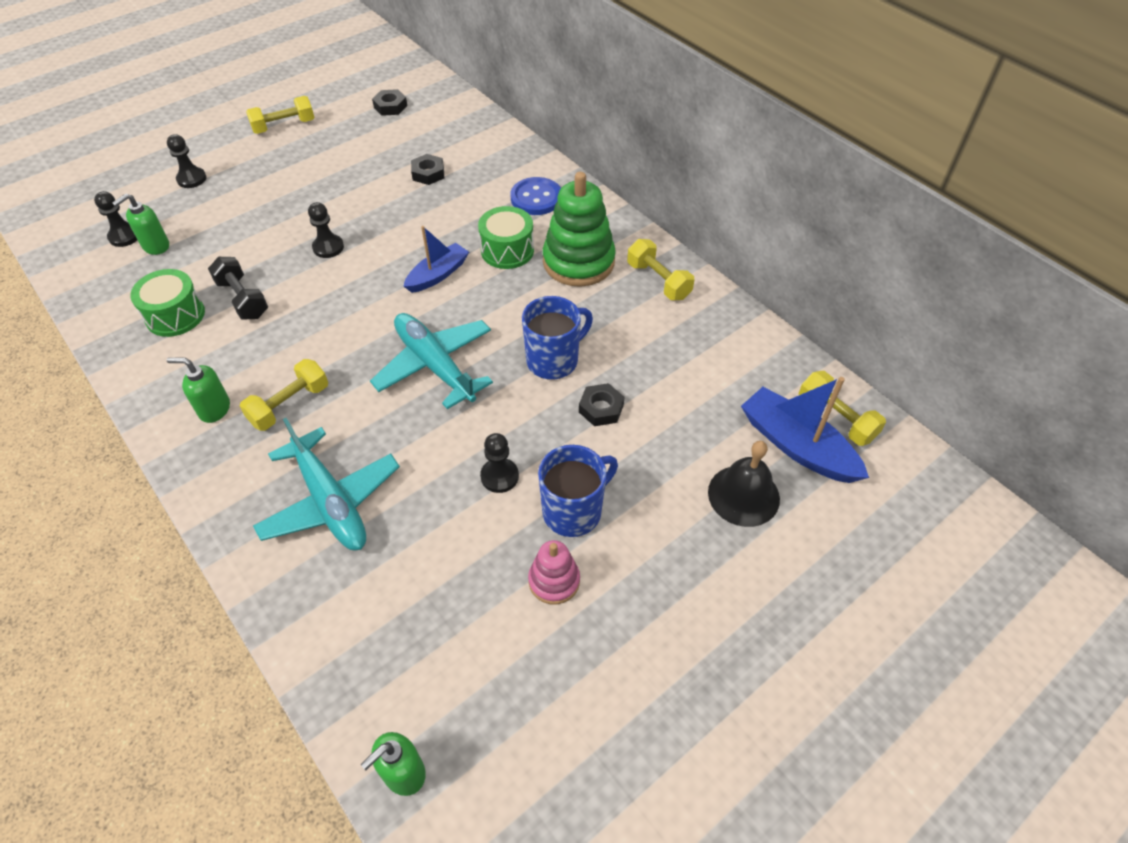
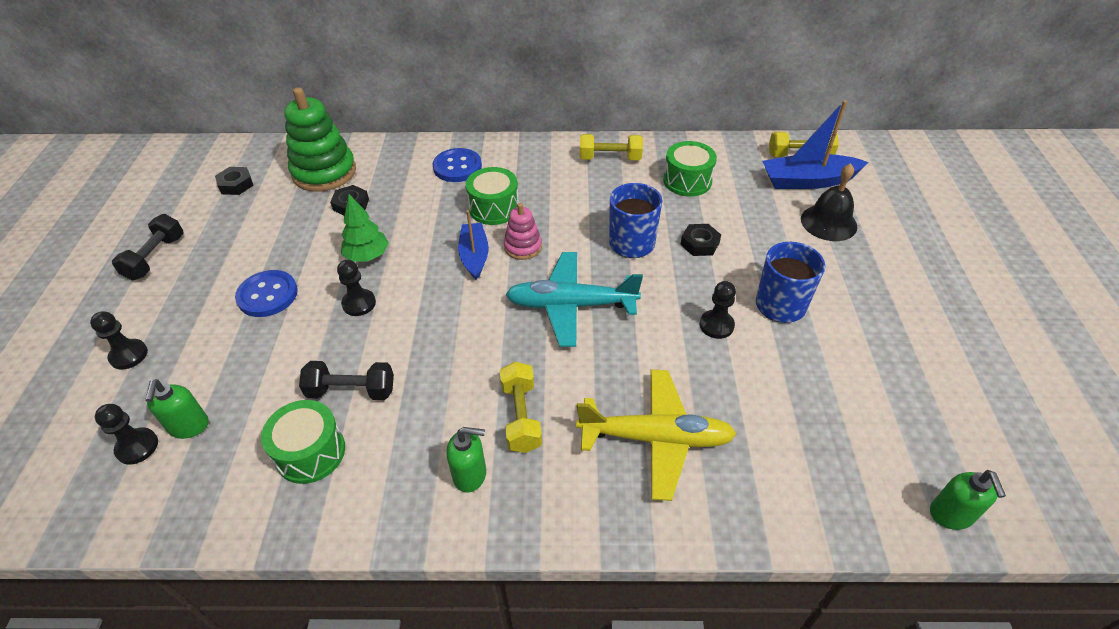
camera: 50 degrees left, 5 degrees down
(214, 409) = (470, 475): green soap dispenser -> green soap dispenser turned 135 degrees counterclockwise
(284, 126) = (155, 258): yellow dumbbell -> black dumbbell
(296, 199) = (267, 295): none -> blue button
(331, 502) = (656, 438): turquoise plane -> yellow plane
(381, 219) = (367, 256): none -> green tree
(554, 581) = (833, 345): pink stacking toy -> pink stacking toy (523, 247)
(578, 262) = (549, 182): green stacking toy -> green stacking toy (324, 172)
(686, 352) = (687, 181): none -> green drum

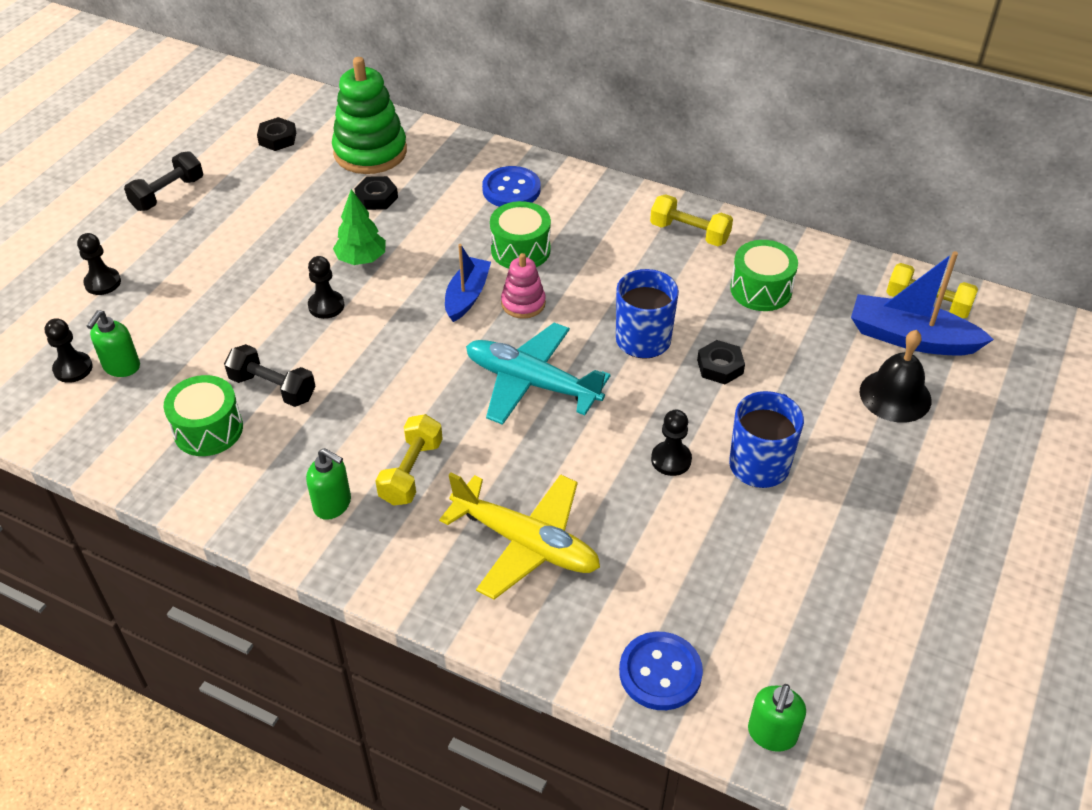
camera: 25 degrees right, 0 degrees up
(267, 295) = (248, 267): blue button -> blue button (660, 672)

